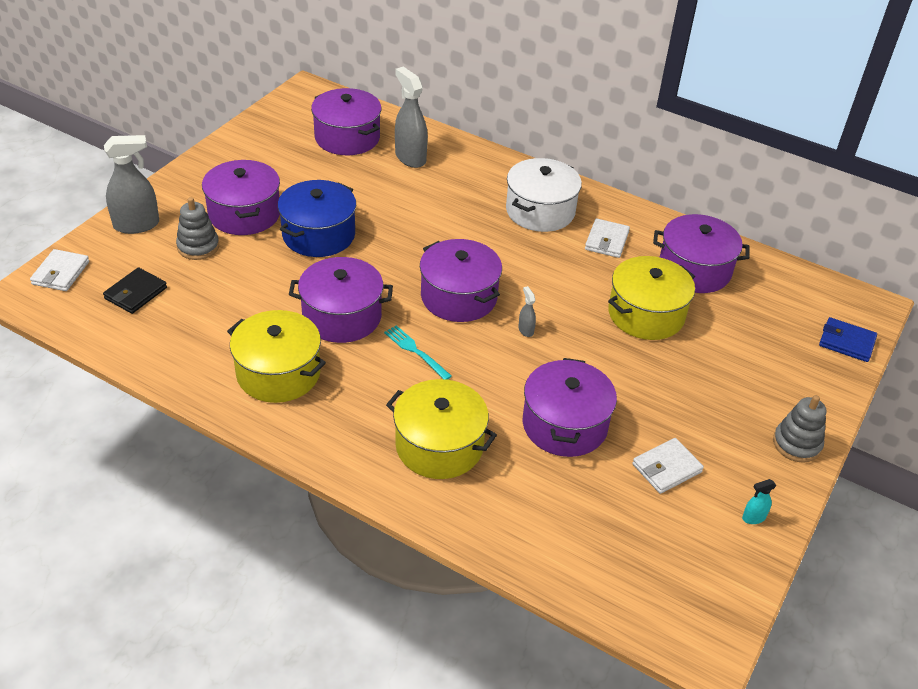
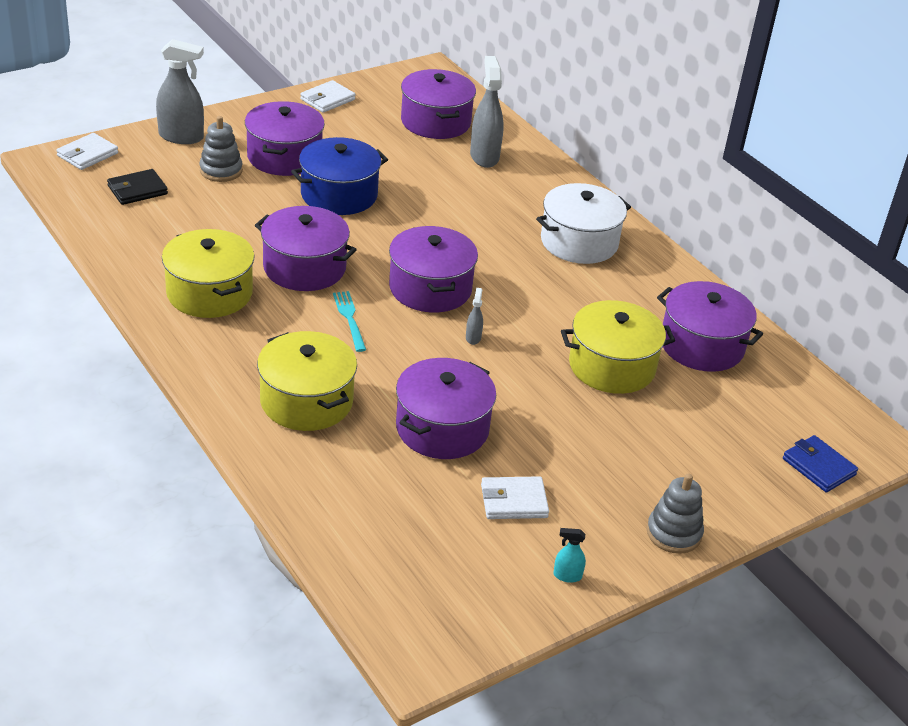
camera: 25 degrees right, 5 degrees down
(606, 241) = (627, 289): white wallet -> white wallet (327, 99)

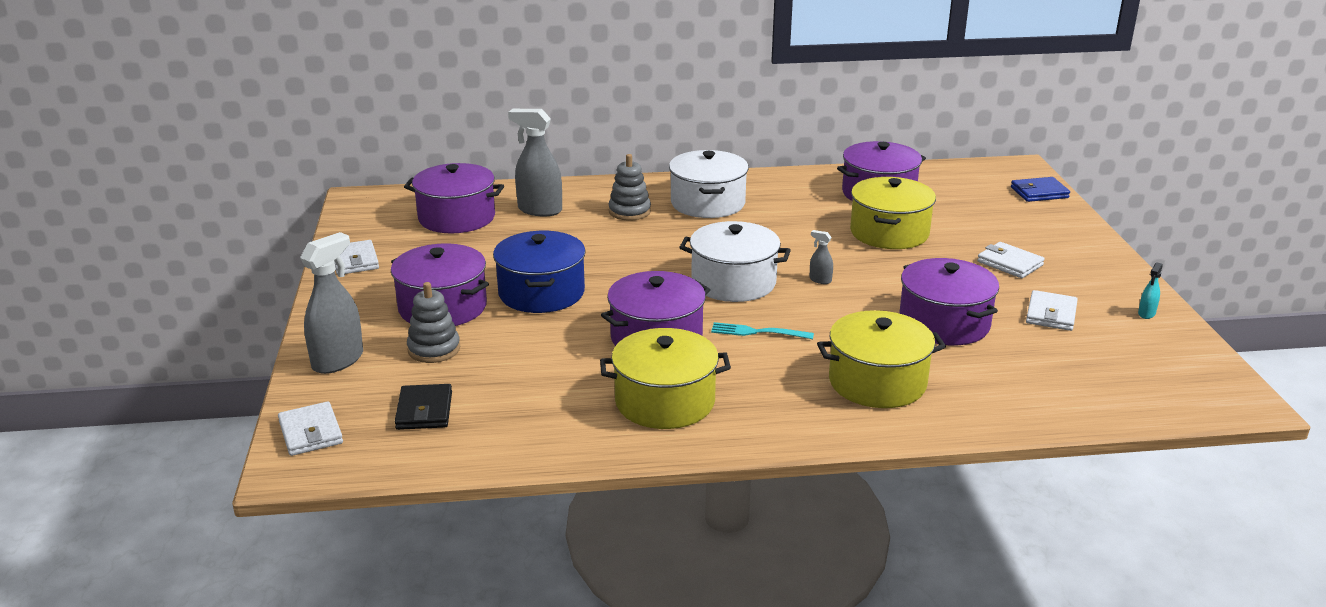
camera: 60 degrees left, 10 degrees down
(430, 288) = (733, 282): purple pot -> white pot
(609, 460) = (1010, 263): none -> white wallet
(673, 533) = (1103, 261): grey stacking toy -> grey stacking toy (629, 211)

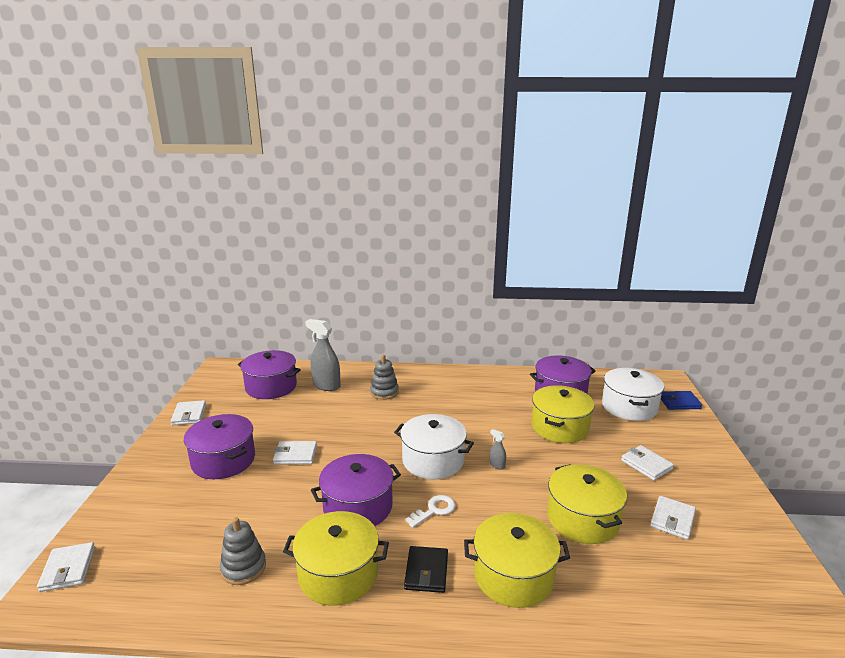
camera: 10 degrees right, 5 degrees down
(338, 360) = (128, 500): grey spray bottle -> none
(424, 411) = (159, 558): black wallet -> black wallet (426, 571)
(434, 349) = (197, 498): grey stacking toy -> grey stacking toy (243, 568)
(541, 293) = (295, 455): blue pot -> white wallet
(708, 203) = (439, 390): white pot -> white pot (629, 407)
(757, 332) = (434, 510): turquoise fork -> white key
(944, 323) = (582, 519): purple pot -> yellow pot
(1146, 314) = (754, 529): turquoise spray bottle -> none

